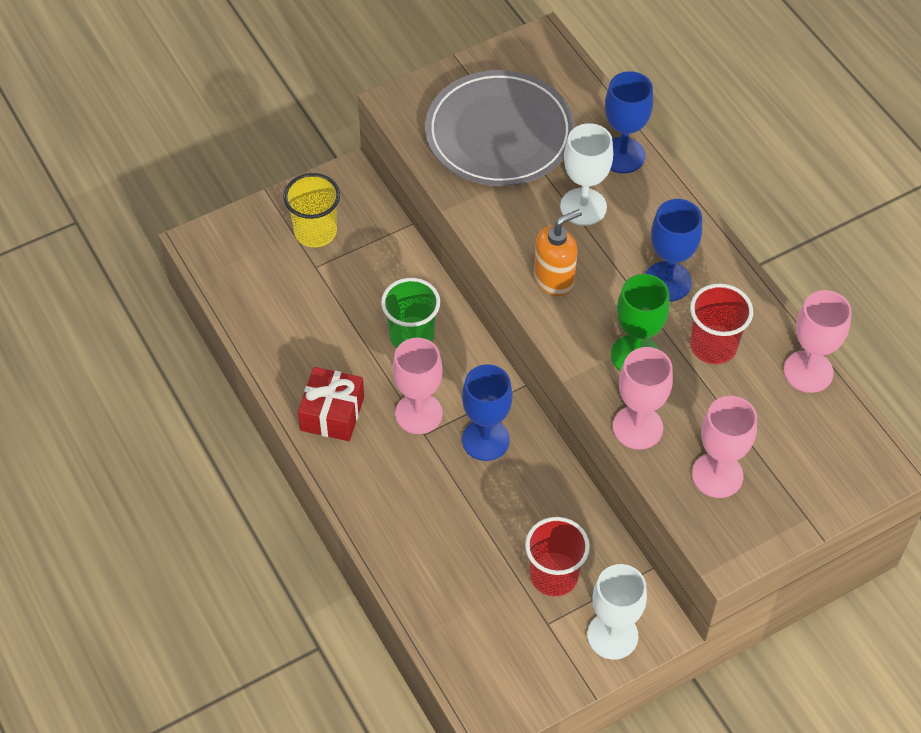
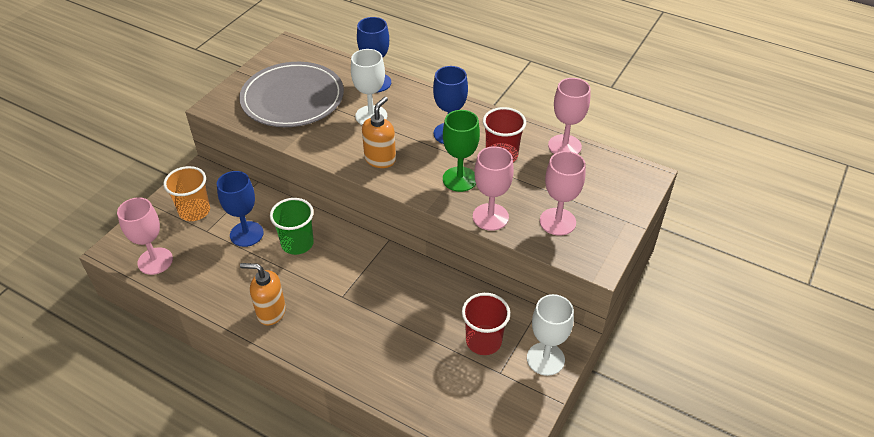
camera: 30 degrees left, 10 degrees down
(315, 232) = (194, 211): yellow cup -> orange cup
(332, 413) = (271, 312): red gift -> orange soap dispenser
(418, 413) = (330, 286): pink goblet -> pink goblet (155, 261)
(485, 440) = (385, 281): blue goblet -> blue goblet (246, 234)

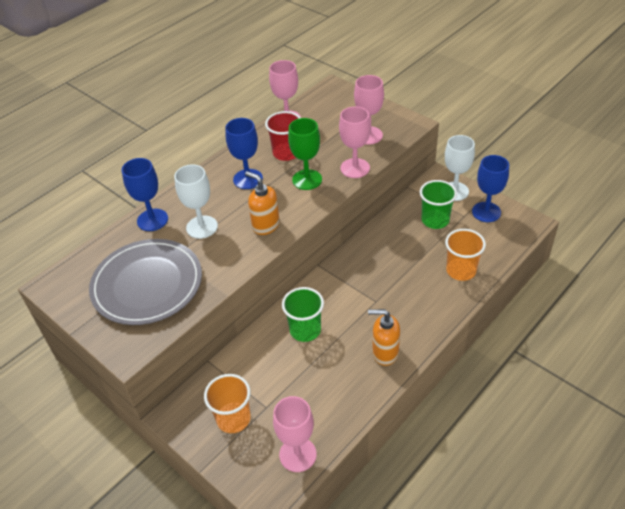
camera: 75 degrees left, 0 degrees up
(246, 234) = (281, 371): blue goblet -> blue goblet (486, 212)
(271, 312) = (385, 353): orange soap dispenser -> orange soap dispenser turned 75 degrees clockwise
(400, 374) = (461, 271): none -> orange cup
(483, 341) = (435, 220): red cup -> green cup

